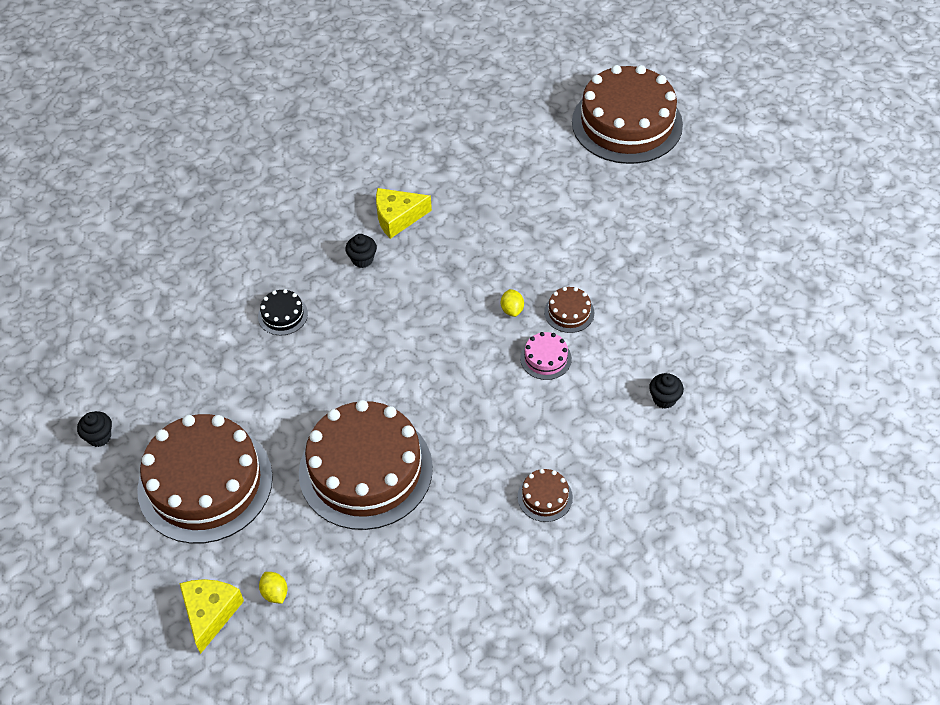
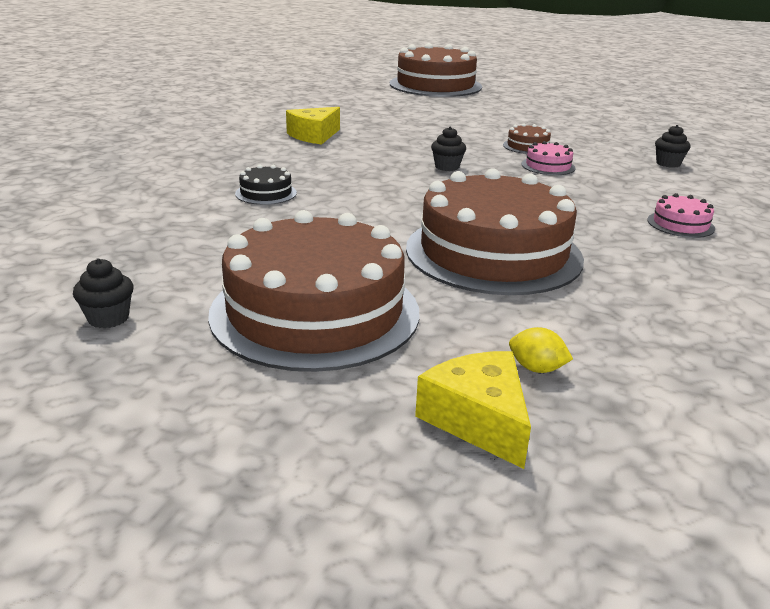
camera: 35 degrees left, 25 degrees down
(362, 259) = (309, 156): black cupcake -> black cupcake (447, 167)
(512, 310) = (481, 153): yellow lemon -> none
(545, 497) = (680, 224): brown cake -> pink cake

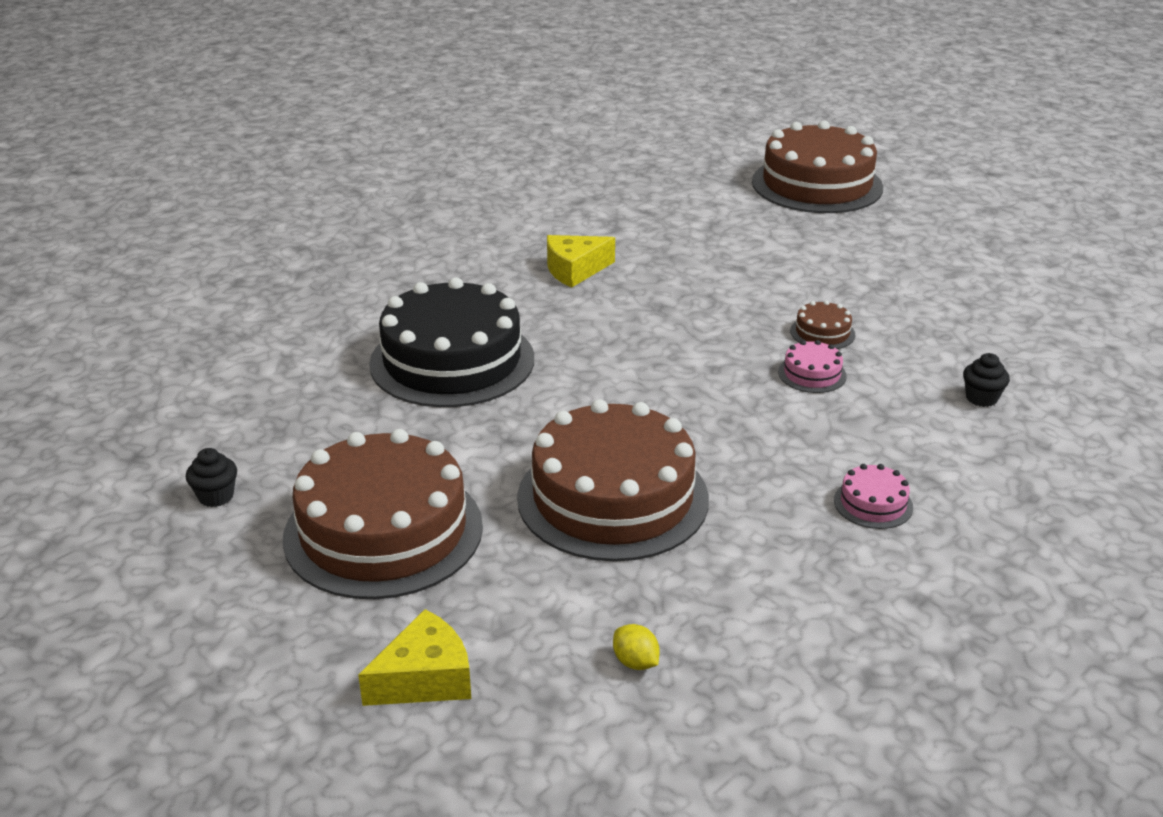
camera: 25 degrees right, 5 degrees up
(266, 193) = (452, 361): black cake -> black cake, size x2.47
(447, 167) = (684, 353): black cupcake -> none
(478, 420) = (425, 678): yellow cheese -> yellow cheese turned 60 degrees clockwise
(536, 368) = (520, 644): yellow lemon -> yellow lemon (635, 662)

